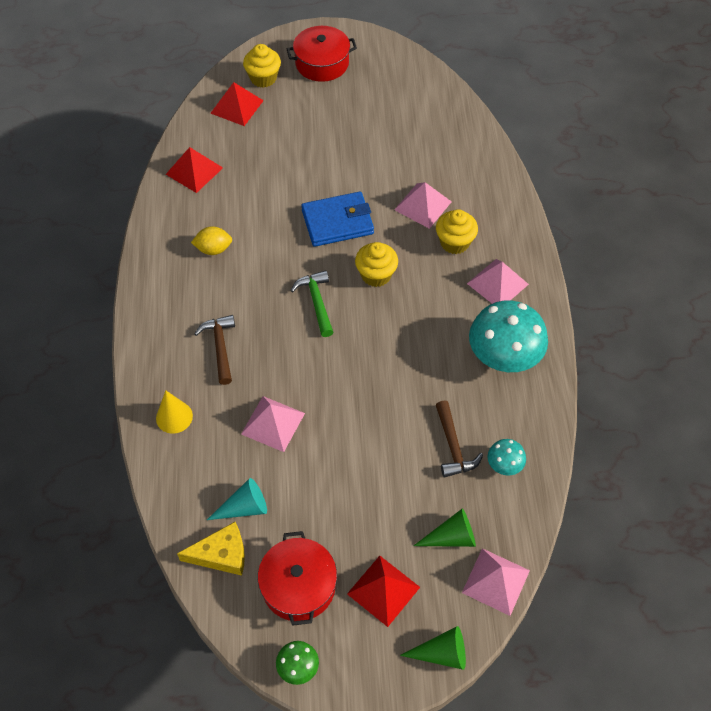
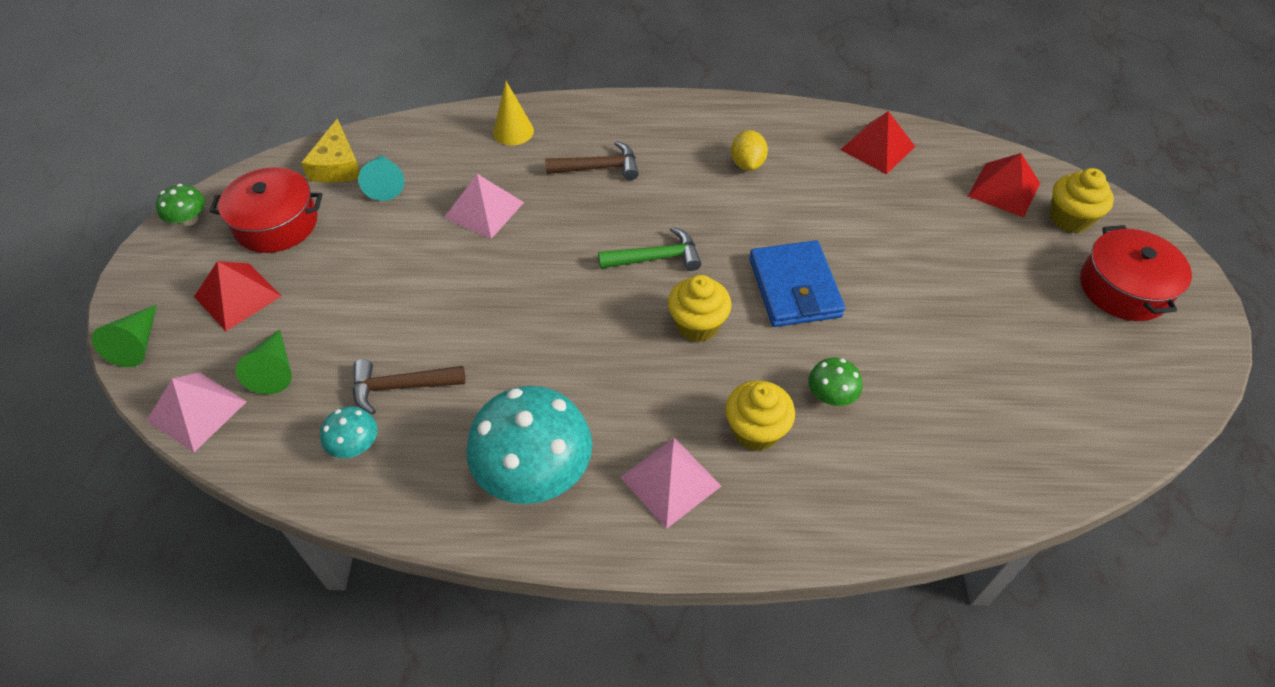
camera: 95 degrees right, 5 degrees down
(422, 205) = (831, 395): pink pyramid -> green mushroom

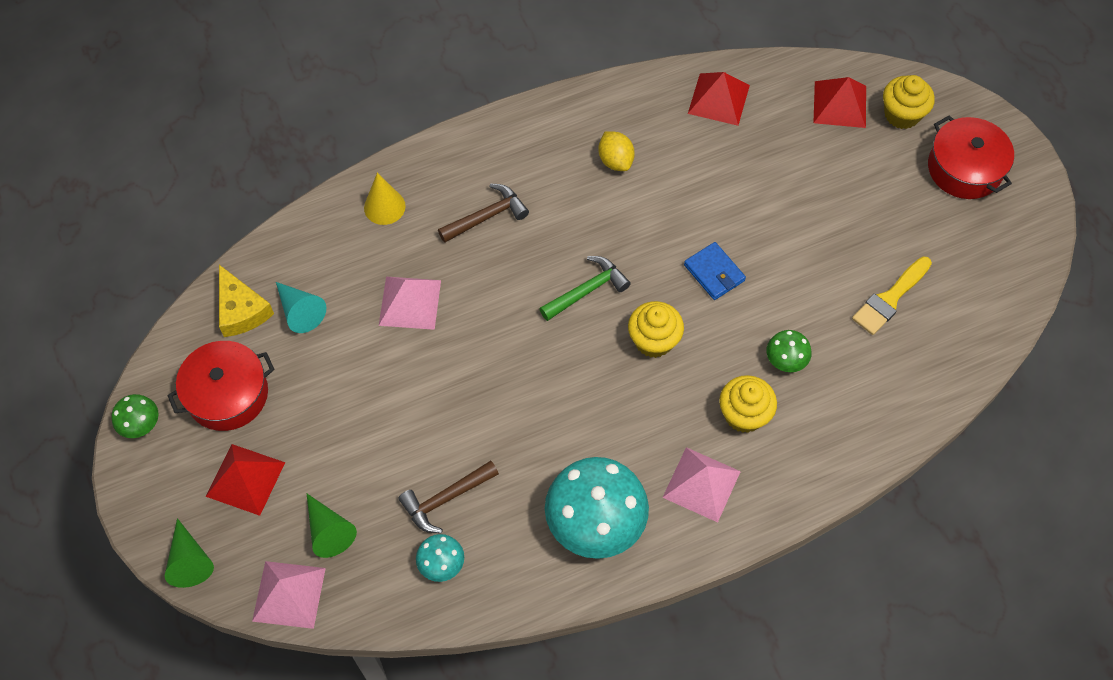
camera: 25 degrees left, 10 degrees up
(794, 288) = (714, 273): blue wallet -> blue wallet, size x0.62
(981, 380) = (890, 299): none -> yellow brush

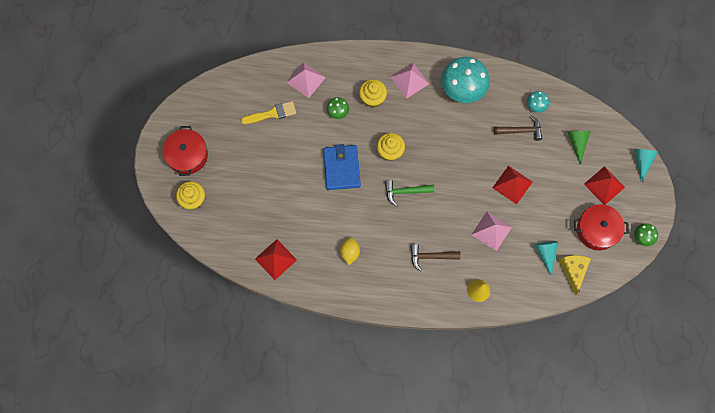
camera: 150 degrees left, 10 degrees up
(190, 561) = (642, 162): green cone -> turquoise cone
(289, 594) = (605, 126): pink pyramid -> pink pyramid (306, 79)
(714, 273) = (341, 168): blue wallet -> blue wallet, size x1.62
(840, 104) = (218, 222): red pyramid -> red pyramid (512, 184)

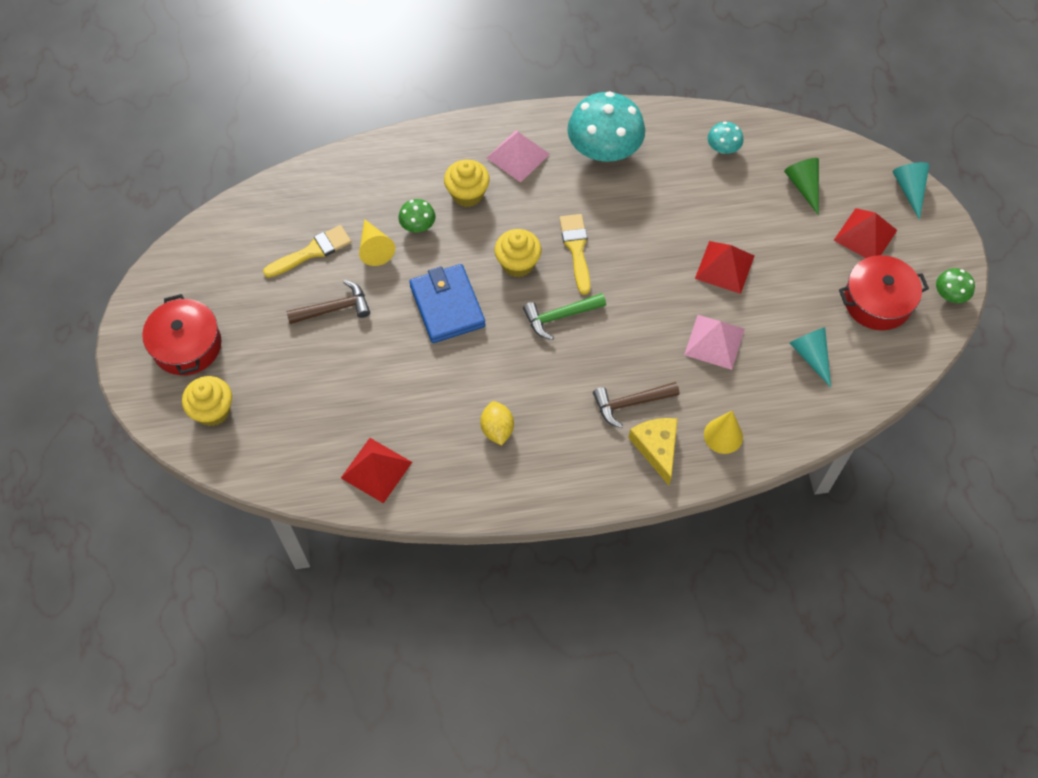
camera: 15 degrees left, 10 degrees down
(306, 79) = (354, 190): pink pyramid -> none
(309, 121) = (374, 248): none -> yellow cone
(427, 151) = (576, 249): none -> yellow brush
(521, 131) = (712, 188): brown hammer -> brown hammer (334, 308)
(573, 270) = (862, 369): yellow cheese -> yellow cheese (657, 448)

